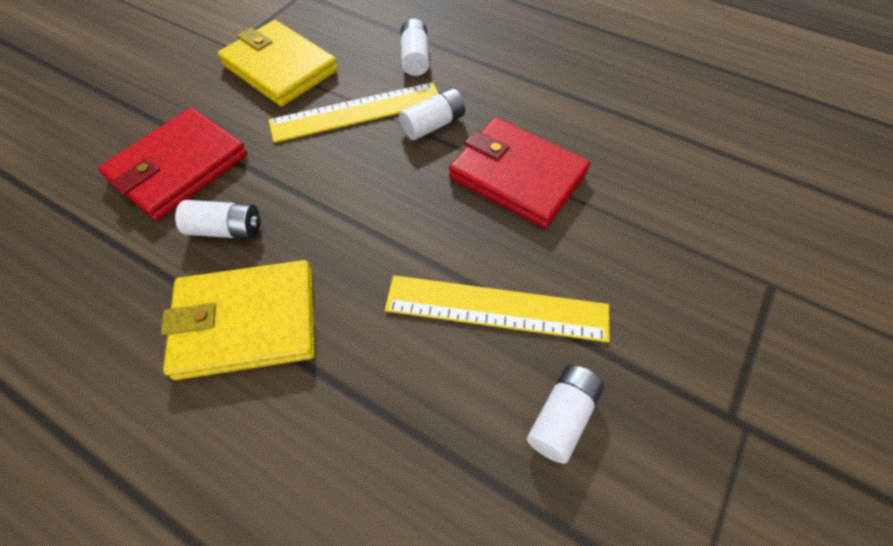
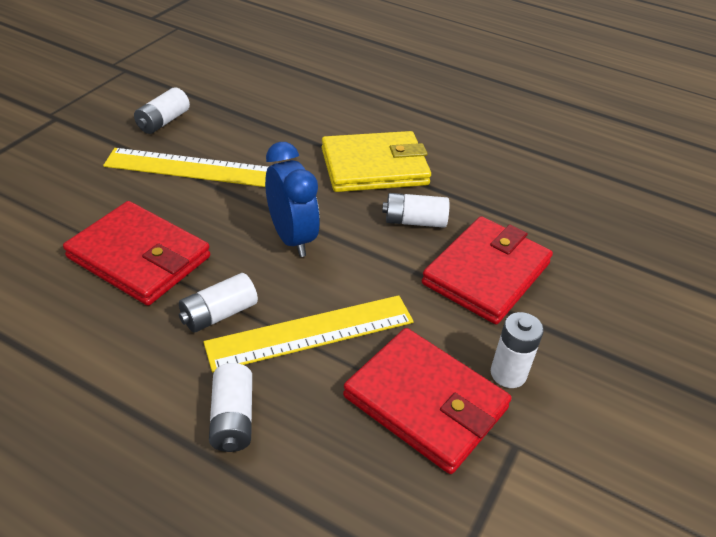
camera: 175 degrees right, 15 degrees down
(209, 86) = (508, 374): none -> white battery
(280, 68) = (425, 403): yellow wallet -> red wallet
(367, 203) = (292, 238): none -> blue clock

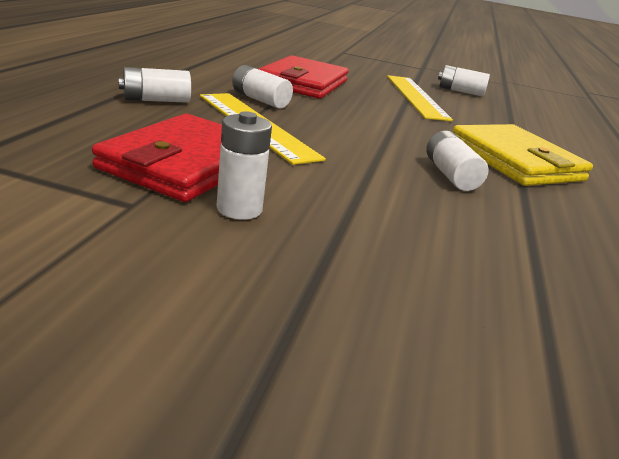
camera: 75 degrees right, 15 degrees down
(292, 238) = (368, 124): blue clock -> none
(486, 274) = (401, 209): red wallet -> none

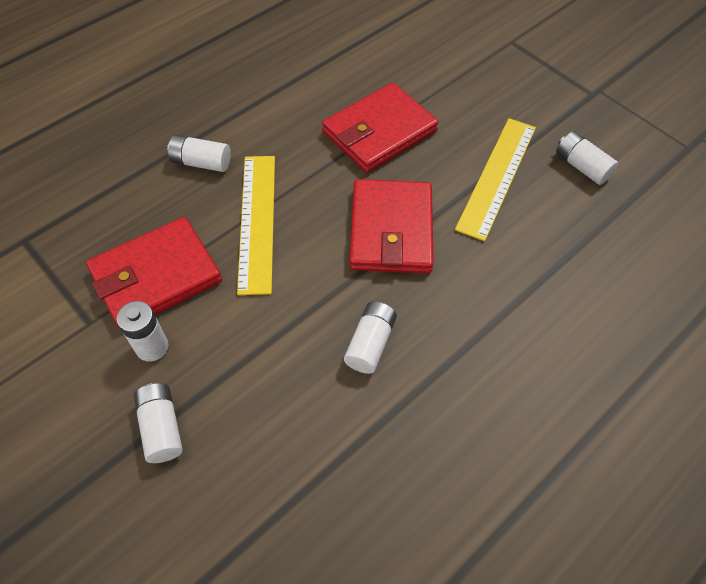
camera: 35 degrees right, 30 degrees up
(260, 100) = (299, 169): white battery -> white battery (161, 427)
(378, 121) = (391, 230): none -> red wallet
(515, 161) = (473, 334): yellow wallet -> none

